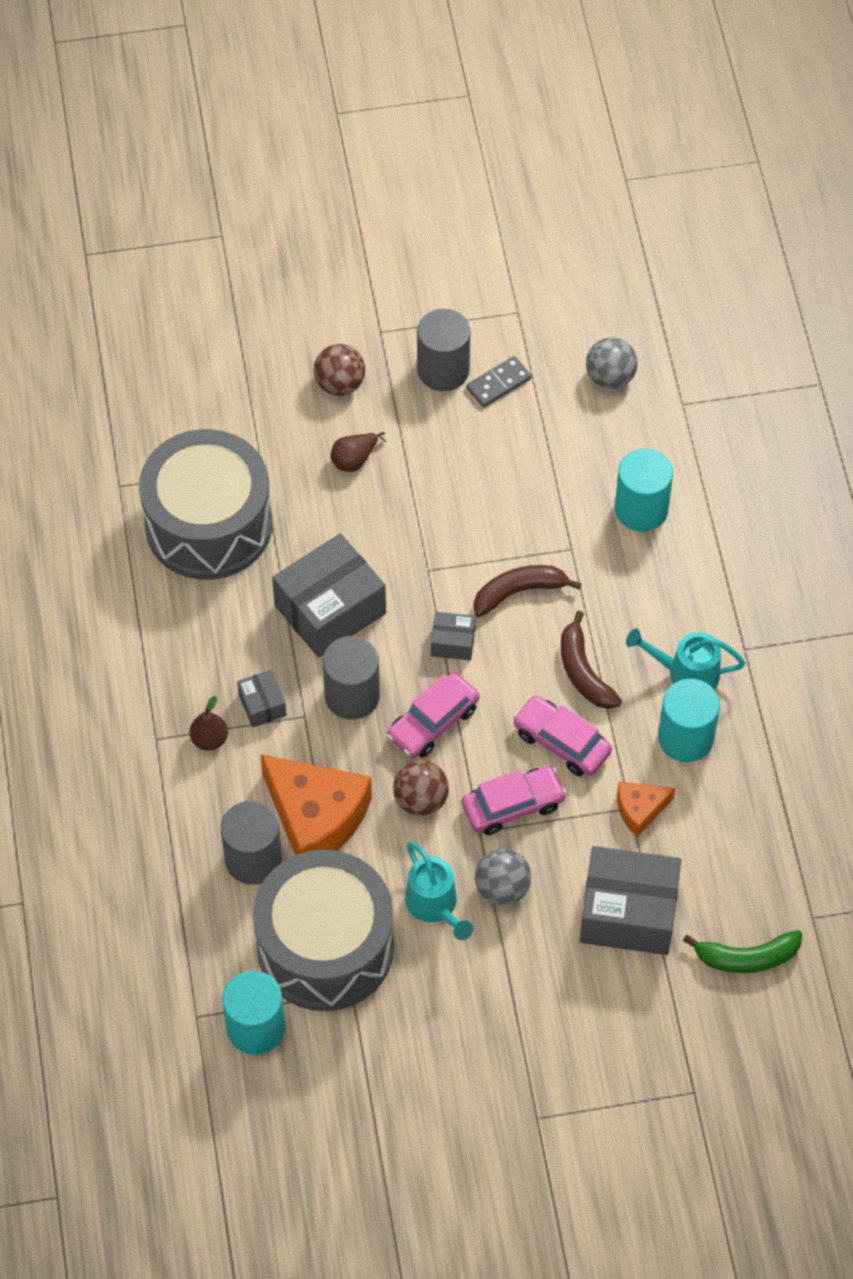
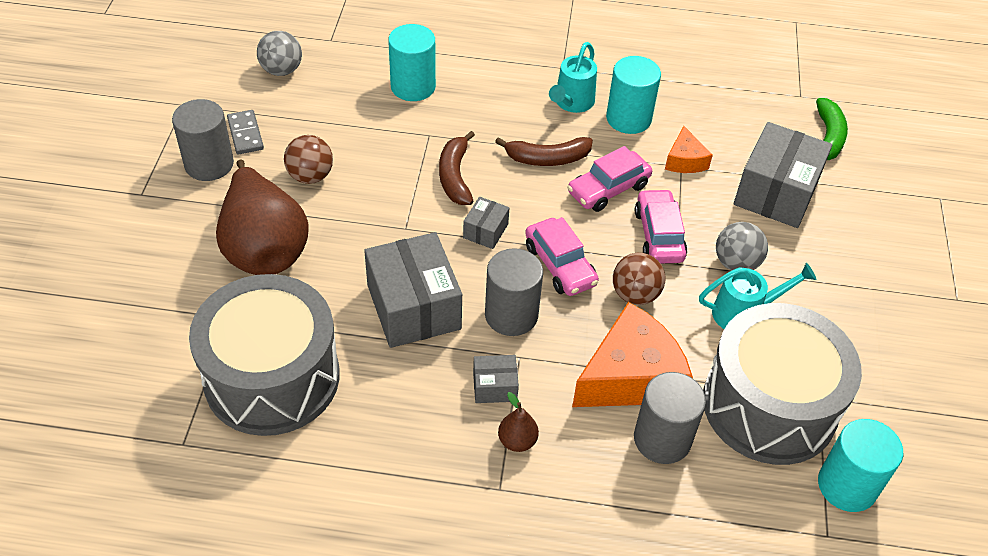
camera: 75 degrees left, 10 degrees down
(340, 384) = (177, 236): brown ball -> brown ball (310, 176)
(354, 460) = (264, 247): brown pear -> brown pear, size x2.48

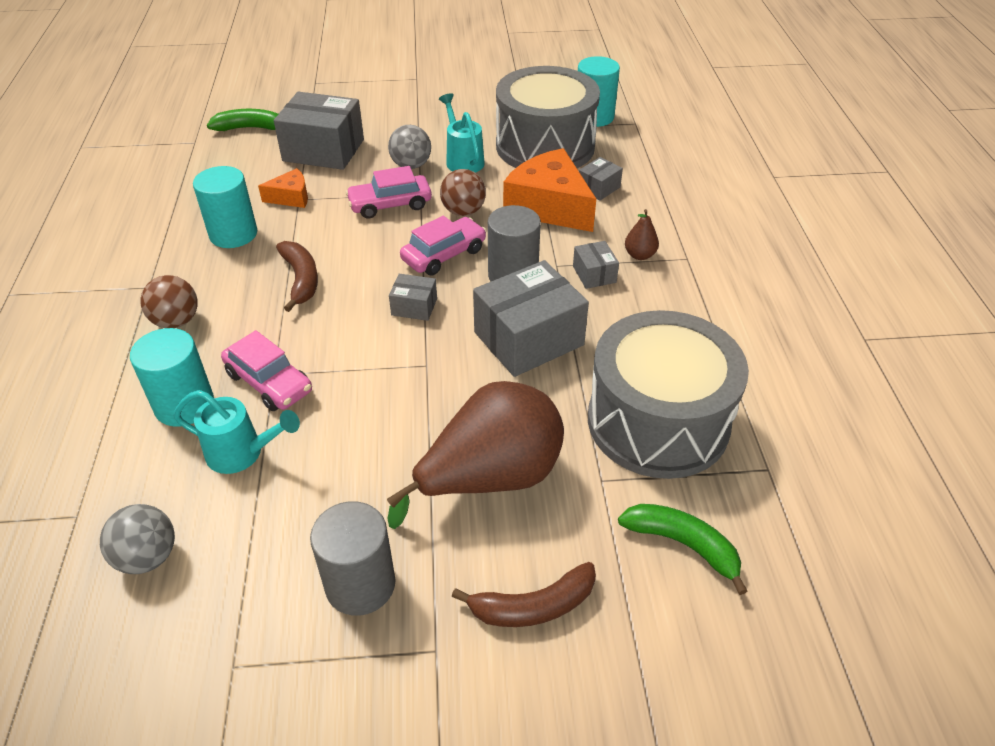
camera: 100 degrees left, 5 degrees down
(143, 352) = (683, 545): none -> green banana
(245, 134) = (293, 559): grey domino -> none
(310, 176) = (362, 466): brown ball -> brown ball (176, 321)
(455, 176) = (339, 341): brown banana -> brown banana (533, 606)
(572, 103) = (210, 273): turquoise watering can -> turquoise watering can (242, 453)
(608, 189) = (338, 237): pink car -> pink car (269, 382)
(662, 439) = (598, 188): grey cylinder -> grey box

